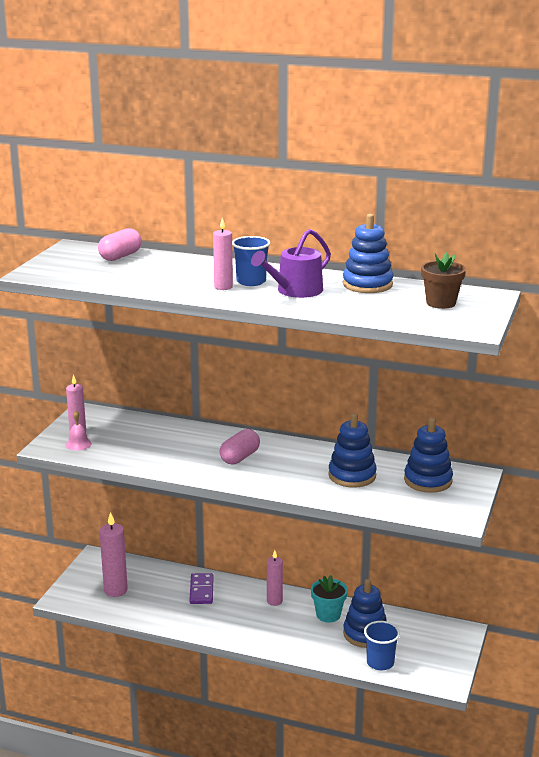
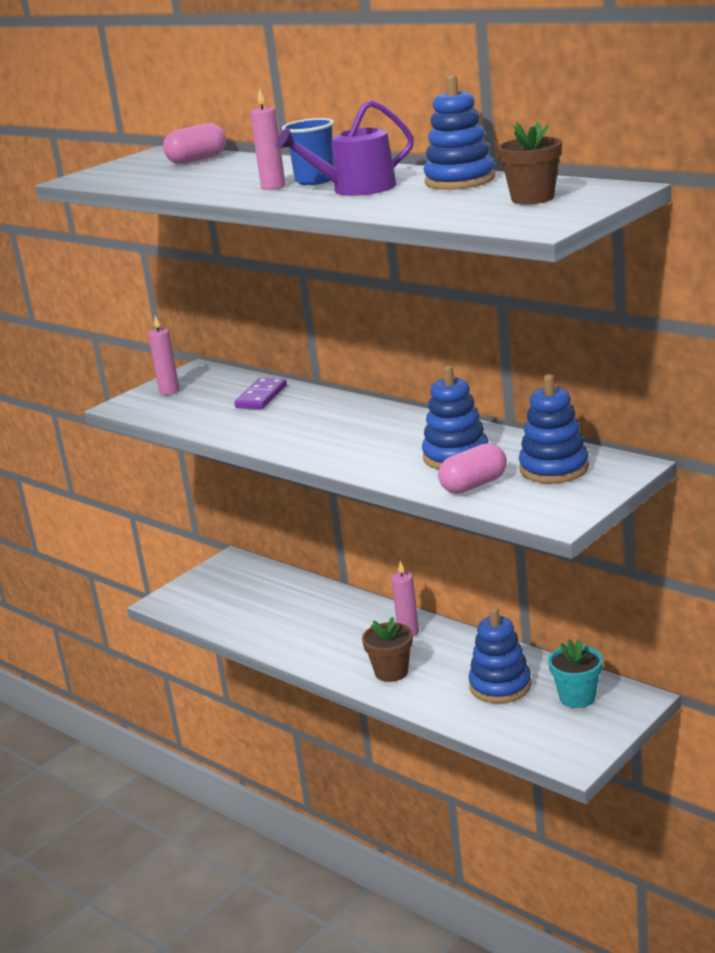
camera: 25 degrees right, 0 degrees up
(78, 444) = (159, 403): pink bell -> none
(115, 590) = (228, 599): pink candle -> none
(201, 590) = (327, 610): purple domino -> purple domino (261, 397)
(240, 457) = (332, 428): pink capsule -> pink capsule (474, 485)
(281, 634) = (391, 672): none -> brown flower pot
(328, 615) = (466, 657): turquoise flower pot -> turquoise flower pot (577, 697)
(380, 663) = (497, 724): blue cup -> none

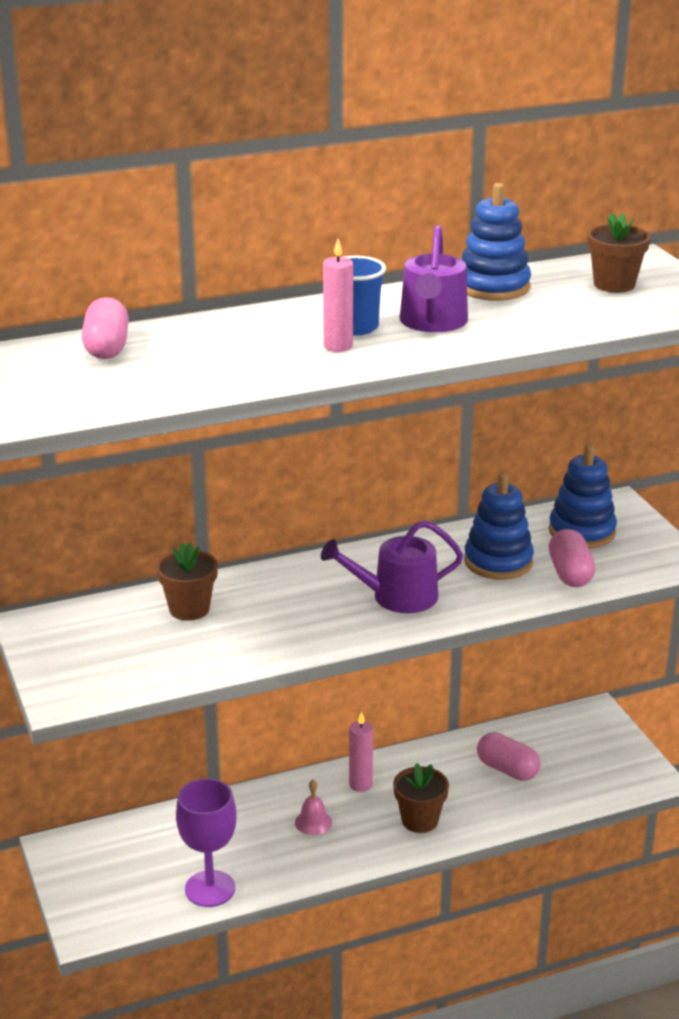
camera: 65 degrees left, 5 degrees up
(169, 391) = (71, 657): pink candle -> none
(237, 624) = (210, 889): none -> purple goblet
(261, 397) = (189, 609): purple domino -> brown flower pot
(344, 632) = (313, 822): none -> pink bell
(355, 443) = (397, 596): none -> purple watering can
(500, 686) = (507, 769): blue stacking toy -> pink capsule
(577, 697) = (565, 739): turquoise flower pot -> none

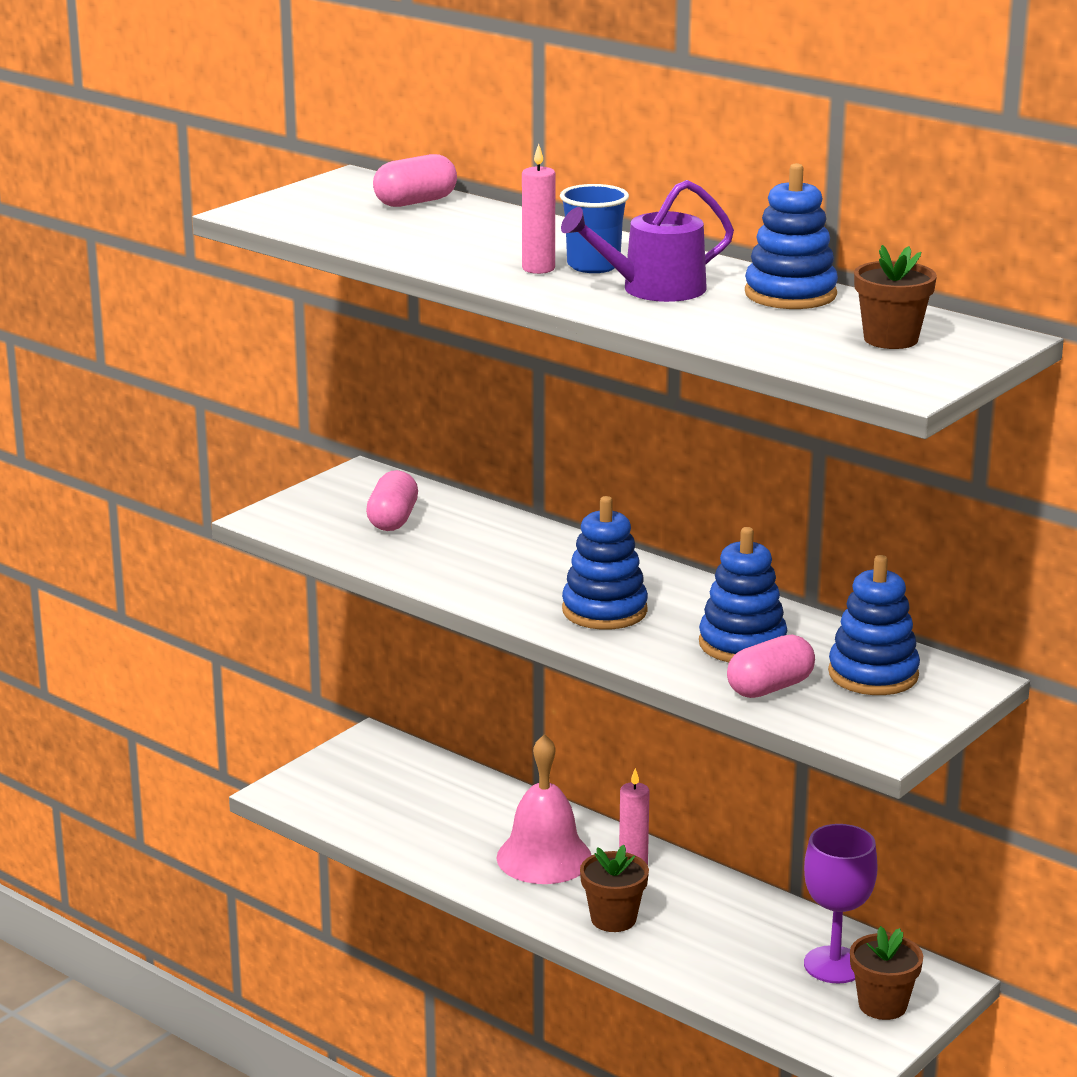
camera: 60 degrees right, 5 degrees down
(189, 609) = (463, 526): brown flower pot -> brown flower pot (882, 1005)
(210, 889) = (391, 834): purple goblet -> purple goblet (834, 965)
(313, 822) = (544, 857): pink bell -> pink bell, size x2.15
(397, 596) = (604, 611): purple watering can -> blue stacking toy
(507, 769) = (762, 949): pink capsule -> pink capsule (392, 520)

